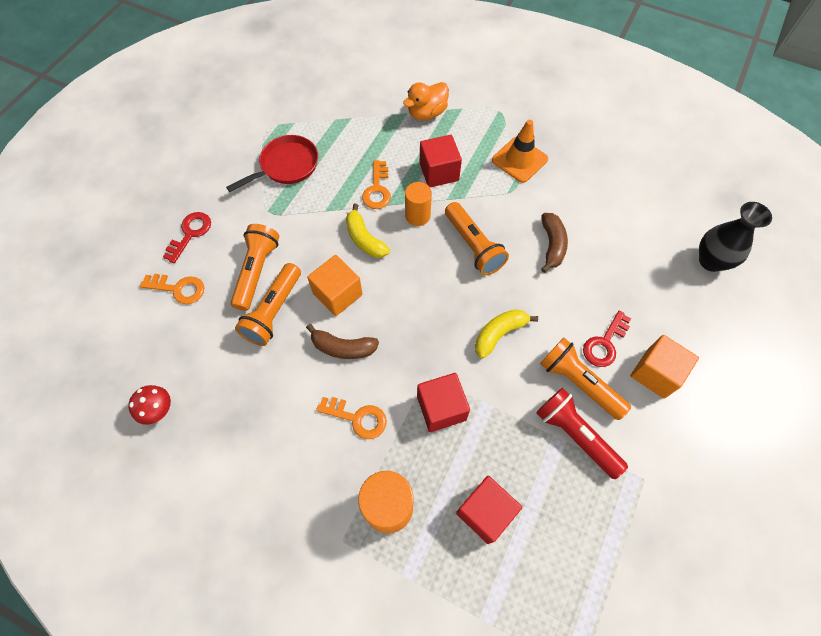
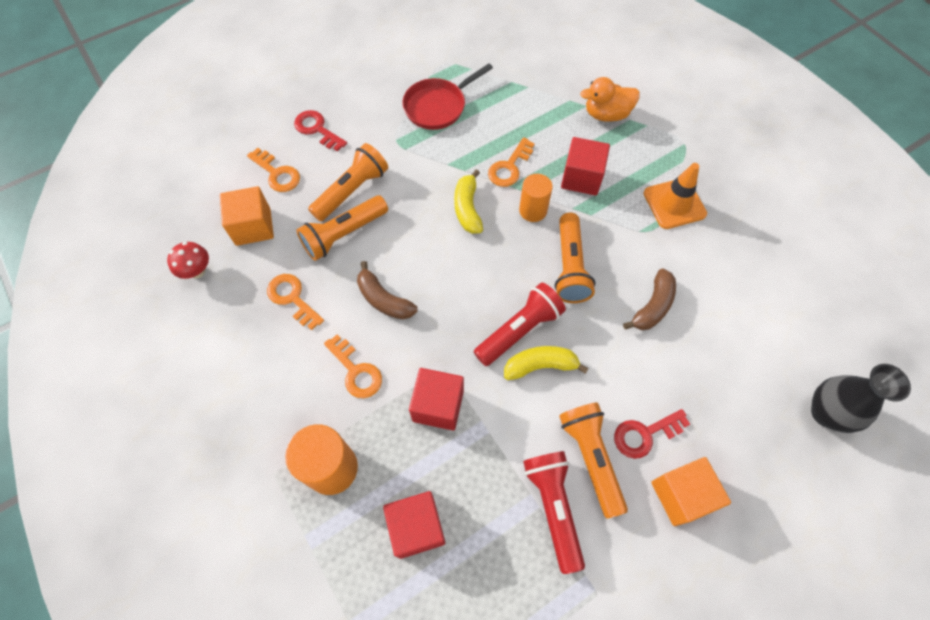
camera: 30 degrees right, 0 degrees up
(190, 233) = (317, 129): red key -> red key turned 105 degrees counterclockwise
(263, 388) = (292, 298): none -> orange key
(286, 166) = (438, 106): red pan -> red pan turned 150 degrees clockwise
(337, 294) = (410, 247): orange cube -> orange cube (253, 227)
(466, 315) = (519, 330): none -> red flashlight

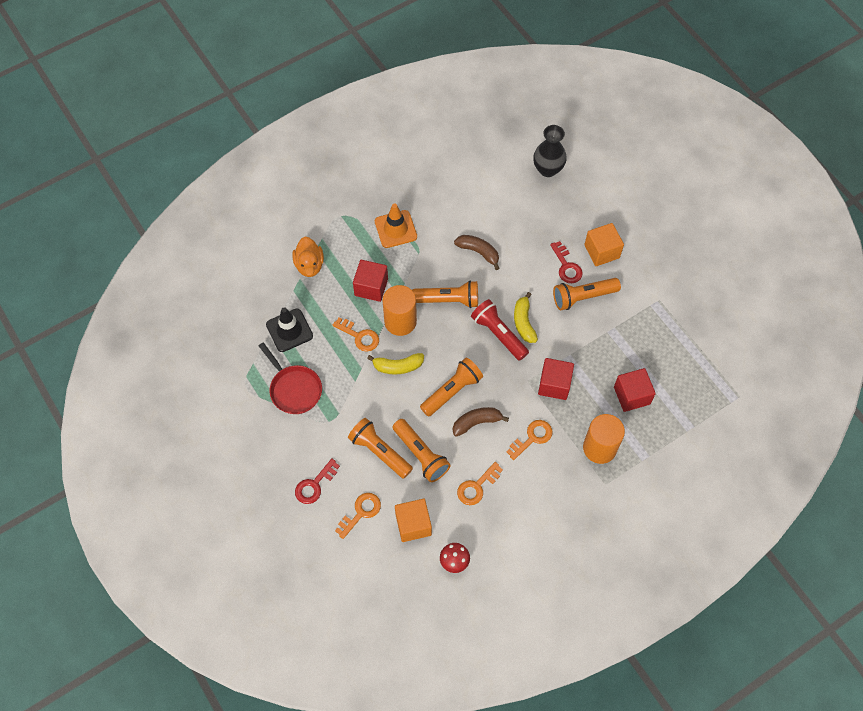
camera: 90 degrees left, 0 degrees up
(384, 299) = (476, 422): brown banana -> brown banana turned 150 degrees counterclockwise
(431, 270) = (452, 391): none -> orange flashlight
(515, 99) = (289, 330): none -> black traffic cone
(533, 210) = (400, 321): orange cylinder -> orange cylinder, size x1.53
(553, 507) = (614, 319): red flashlight -> none

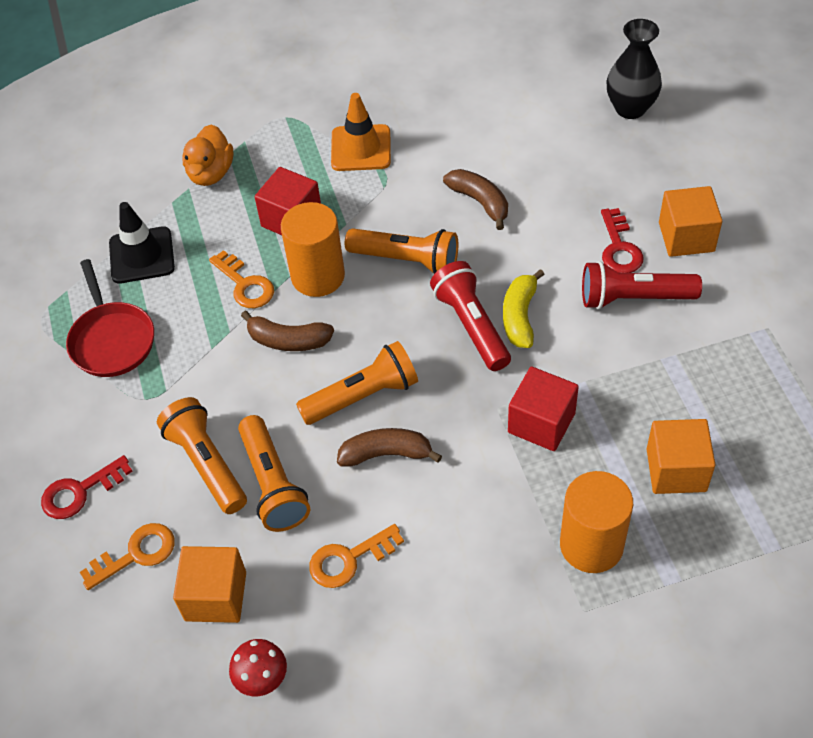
camera: 20 degrees right, 10 degrees down
(398, 366) = (288, 340): yellow banana -> brown banana
(532, 437) = (475, 500): orange key -> none
(583, 297) = (634, 298): orange flashlight -> red flashlight
(631, 395) = (676, 470): red cube -> orange cube

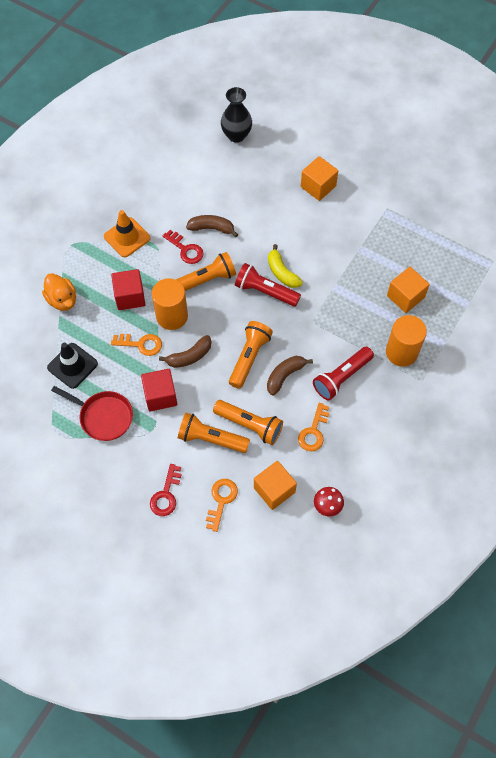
camera: 45 degrees left, 10 degrees up
(541, 423) = (335, 315): red cube -> red cube (160, 396)
(619, 248) = (294, 210): red key -> red key (186, 249)
(634, 298) = (322, 231): red flashlight -> red flashlight (341, 377)

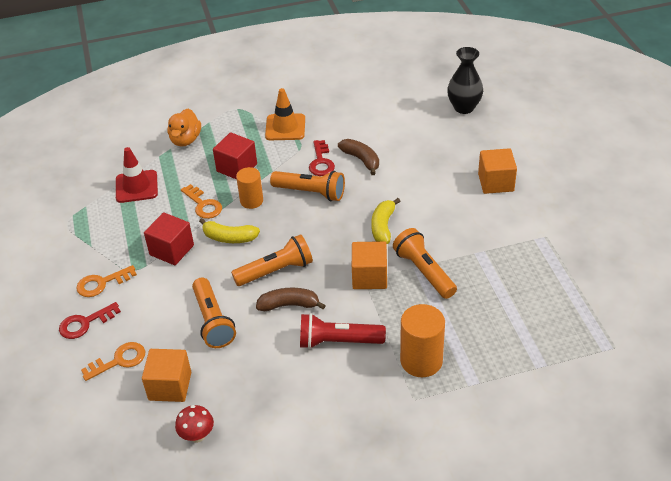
camera: 45 degrees right, 20 degrees down
(72, 366) = (136, 187): black traffic cone -> red traffic cone
(103, 416) = (113, 235): red pan -> none
(172, 316) = (251, 201): orange cylinder -> orange cylinder, size x0.65
(189, 356) = (229, 238): brown banana -> yellow banana
(211, 438) = (170, 309): orange flashlight -> orange flashlight (424, 272)
(265, 291) = (351, 231): red flashlight -> none
(313, 432) = (260, 366): orange key -> orange key (101, 283)
(405, 297) = (480, 318): orange cube -> orange cube (369, 277)

